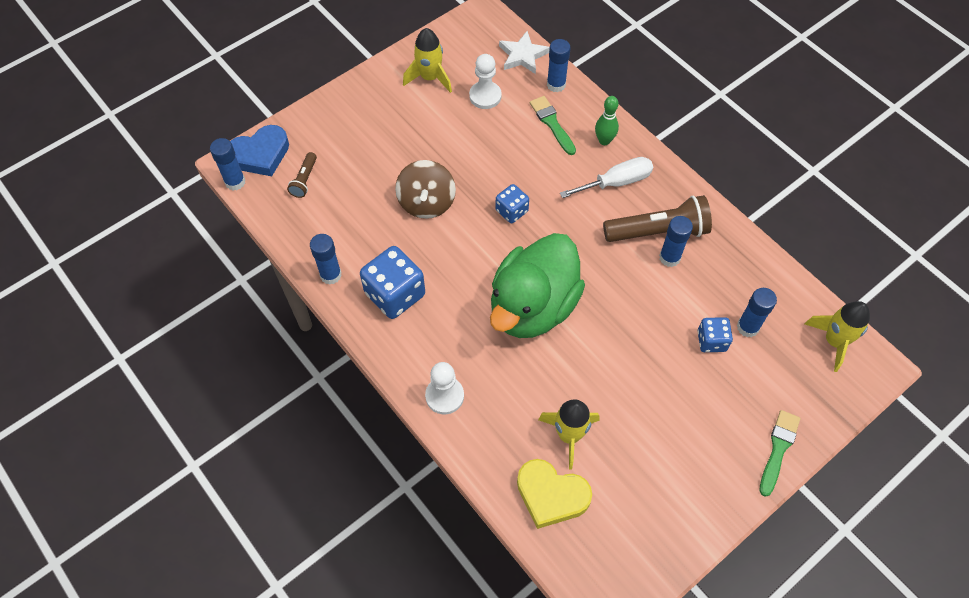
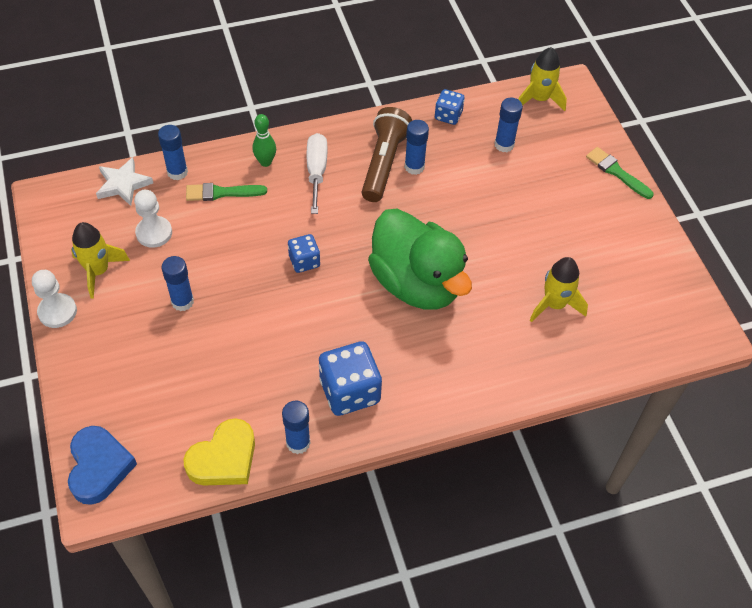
camera: 70 degrees left, 5 degrees down
(235, 182) = (122, 505): blue glue stick -> blue glue stick (182, 302)
(304, 180) = (162, 431): brown flashlight -> none
(426, 202) = (255, 327): brown spinning top -> none
(444, 396) = (479, 386): white pawn -> white pawn (57, 311)
(551, 495) = (605, 338): yellow heart -> yellow heart (224, 458)
(711, 341) = (506, 173): blue dice -> blue dice (448, 116)

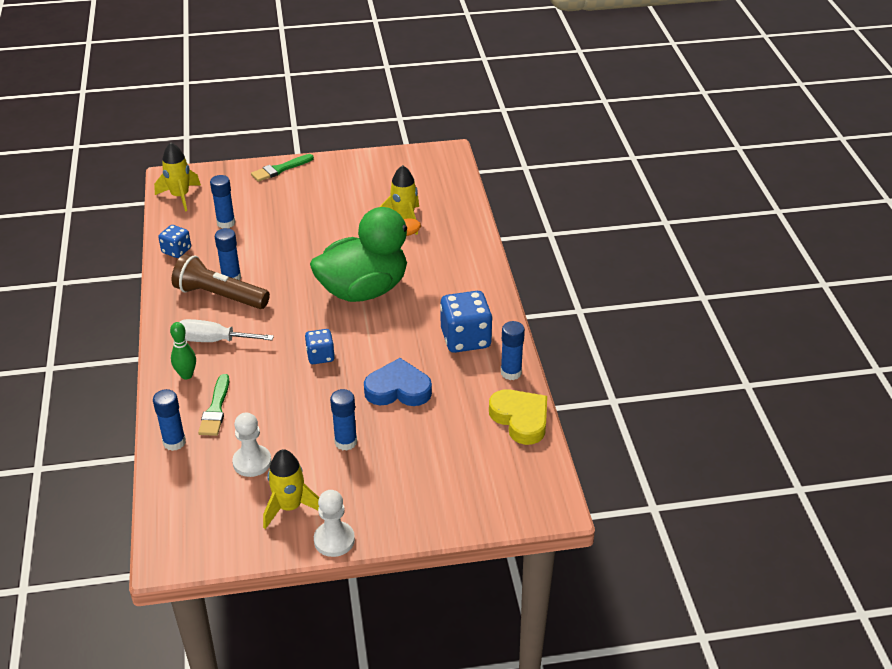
camera: 80 degrees left, 15 degrees down
(99, 467) = (520, 504): blue heart -> blue heart (398, 389)
(123, 184) = (175, 487): white star -> none

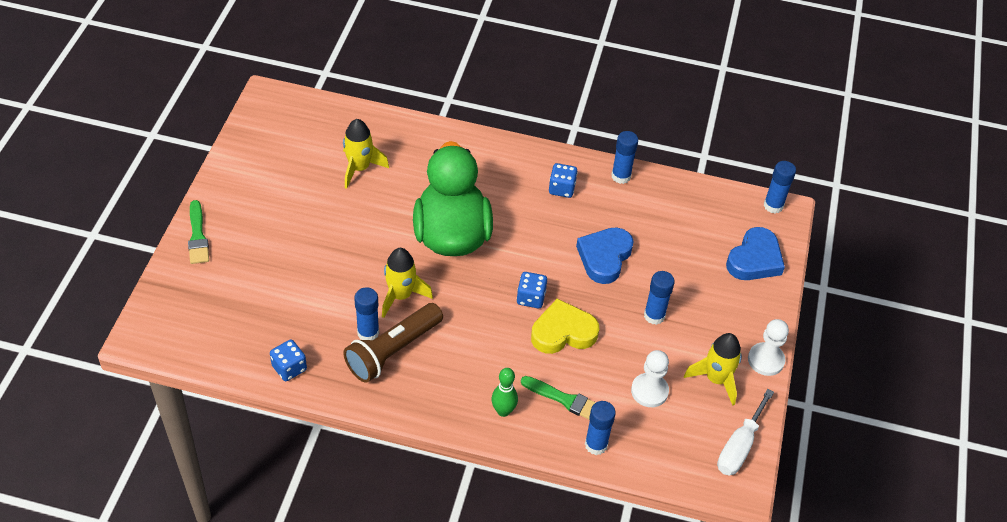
camera: 70 degrees left, 10 degrees up
(180, 196) = (186, 339): yellow rocket -> yellow rocket (401, 296)
(213, 340) = (462, 375): white screwdriver -> white screwdriver (739, 446)
(226, 223) = (267, 311): blue glue stick -> blue glue stick (773, 206)
(465, 338) = (561, 188): blue dice -> blue dice, size x0.57
(466, 499) = (754, 259): none -> blue heart
(520, 419) = (679, 192): yellow heart -> yellow heart (563, 332)

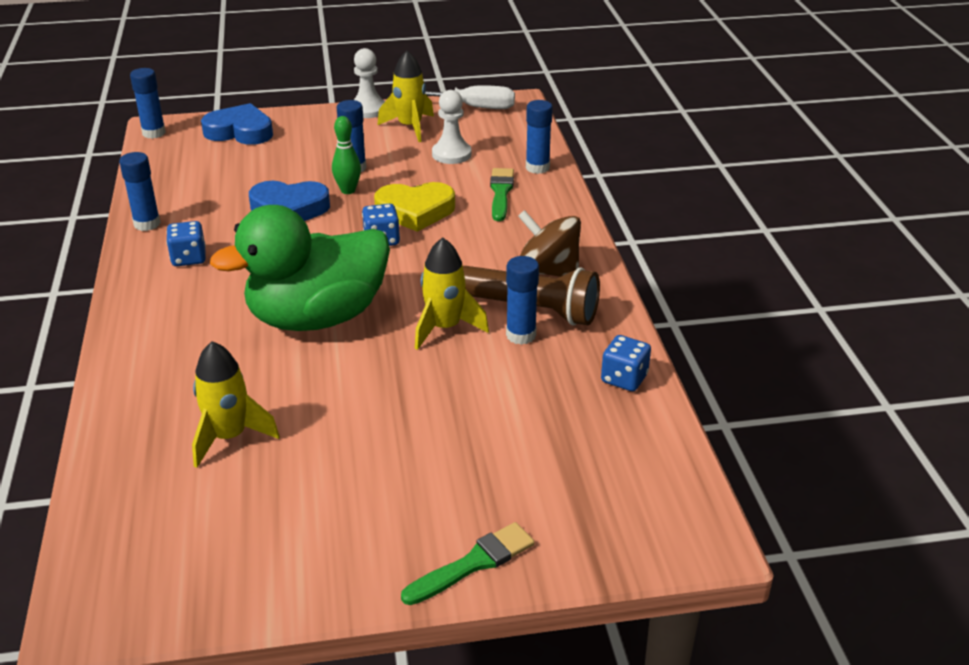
camera: 110 degrees left, 15 degrees down
(434, 381) = (548, 271): none -> brown spinning top
(503, 411) = (546, 222): green bowling pin -> green bowling pin (348, 190)
(563, 332) = (415, 211): yellow heart -> yellow heart turned 60 degrees counterclockwise

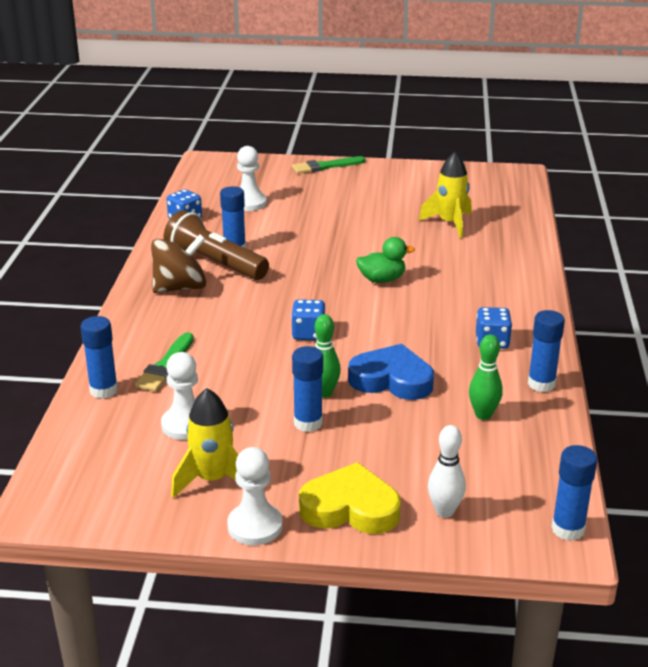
camera: 165 degrees left, 5 degrees down
(205, 192) = (483, 415): none -> green bowling pin
(240, 131) = (444, 511): blue heart -> white bowling pin
(317, 318) = (382, 280): green duck -> green duck, size x0.42
(415, 211) = (263, 358): yellow heart -> yellow heart (350, 508)
(445, 328) = (287, 261): yellow rocket -> none
(475, 107) = (103, 504): white screwdriver -> none
(548, 271) = (180, 287): brown spinning top -> brown spinning top turned 75 degrees counterclockwise
(554, 430) = (249, 203): none -> white pawn

